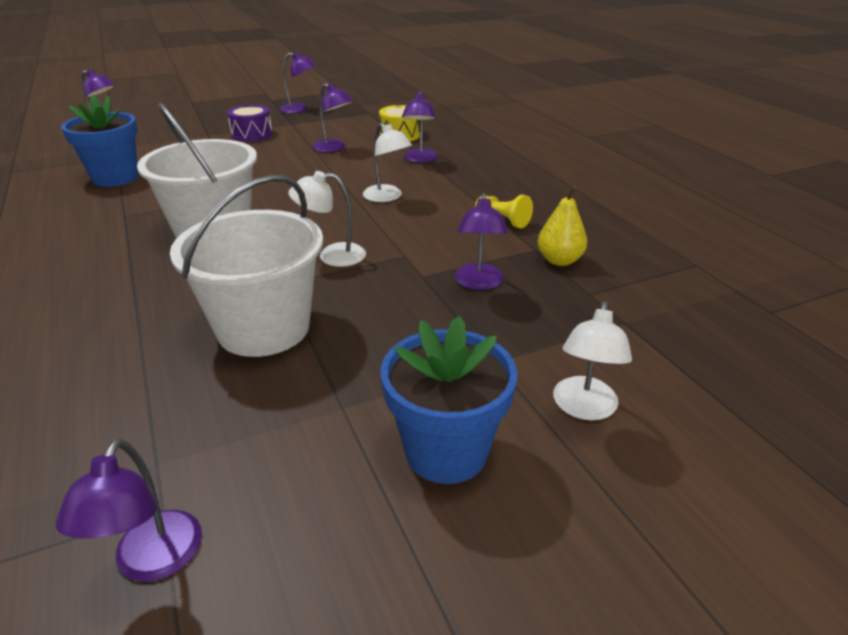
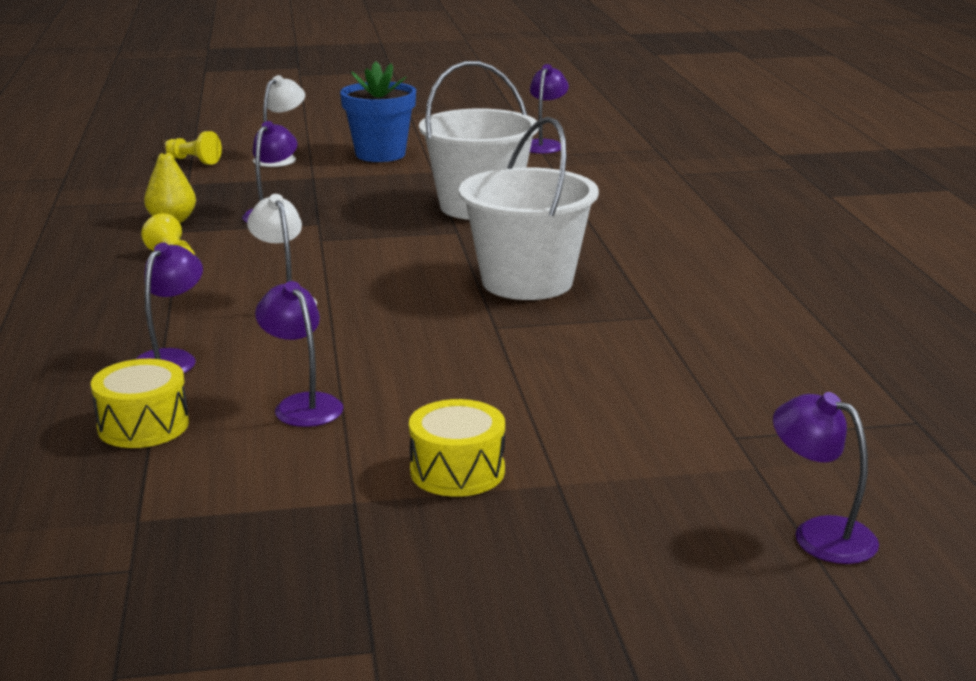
camera: 165 degrees left, 10 degrees down
(115, 178) = (704, 382): blue flower pot -> none
(252, 134) = (457, 471): purple drum -> yellow drum
(299, 109) = (308, 569): purple lamp -> none
(332, 256) = (396, 246): white lamp -> none
(689, 377) = (193, 161): none -> yellow pawn

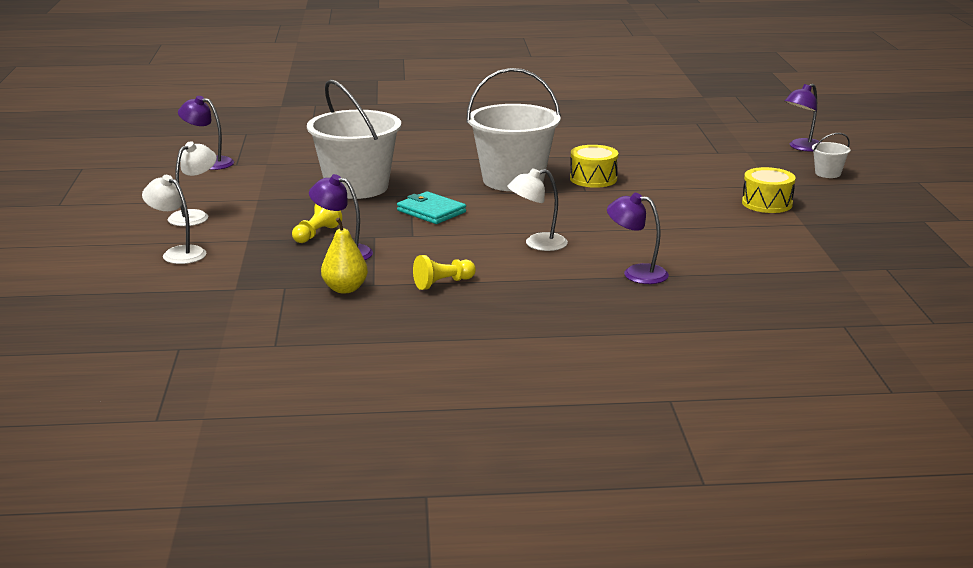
camera: 85 degrees left, 0 degrees up
(143, 425) = (733, 275): yellow drum -> yellow drum (593, 179)
(193, 161) = (159, 290): yellow pawn -> yellow pawn (316, 234)
(302, 404) = (698, 236): purple lamp -> none
(380, 154) = (194, 216): blue flower pot -> white lamp
(399, 244) = (431, 211): none -> turquoise wallet
(651, 552) = (828, 173): none -> white bucket

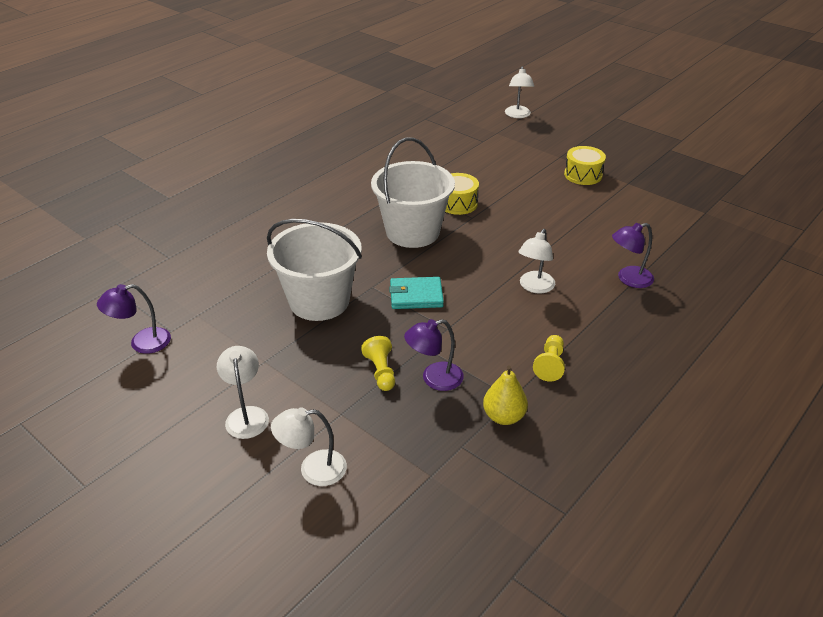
camera: 45 degrees left, 15 degrees up
(802, 147) = (517, 115): purple lamp -> white lamp
(828, 173) = (567, 132): white bucket -> none

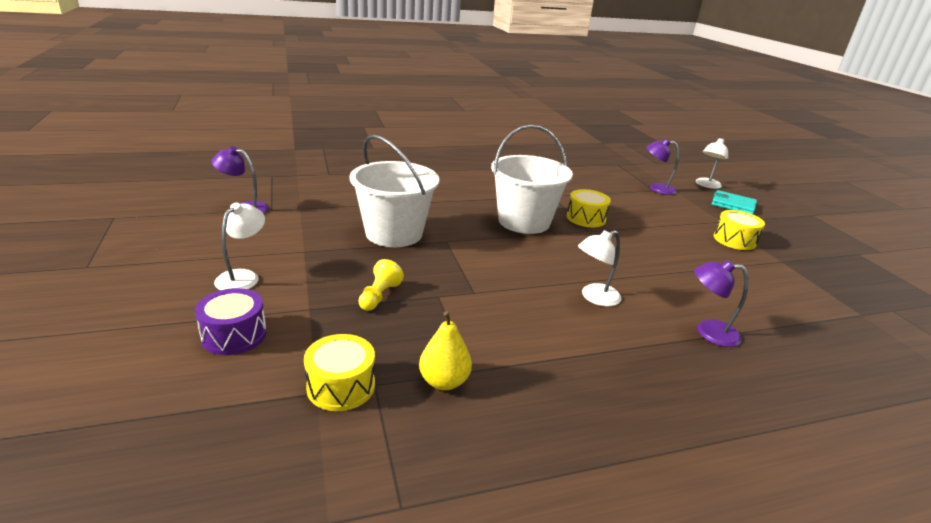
camera: 30 degrees right, 10 degrees down
(313, 469) = (234, 335): white lamp -> purple drum
(416, 296) = (475, 260): turquoise wallet -> turquoise wallet (733, 205)
(434, 379) = (417, 321): purple lamp -> purple lamp (656, 189)
(441, 461) = (341, 386): none -> yellow drum
(550, 365) = (542, 362): yellow pawn -> none

